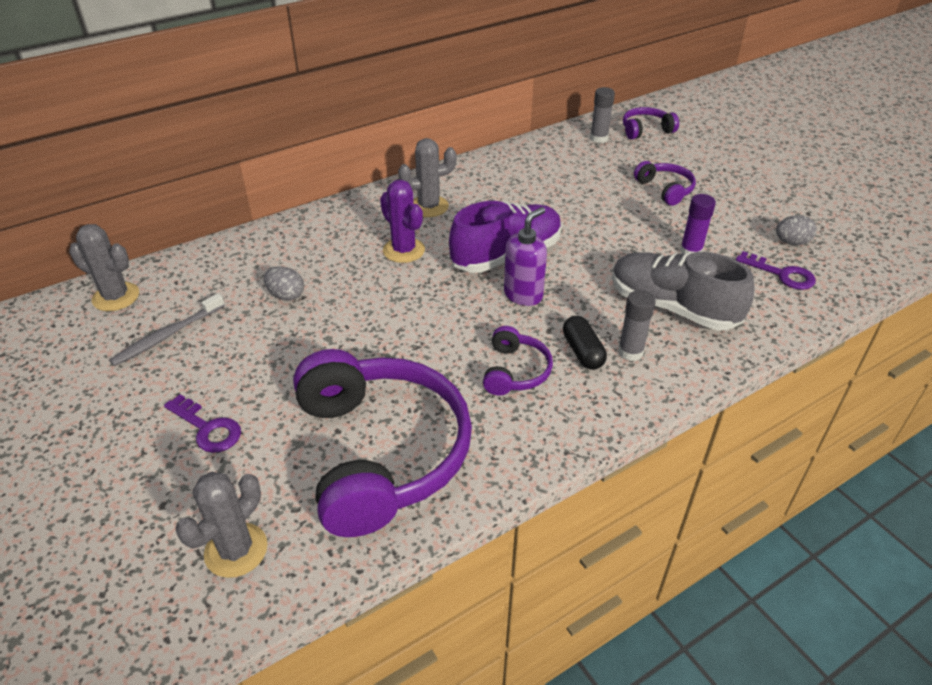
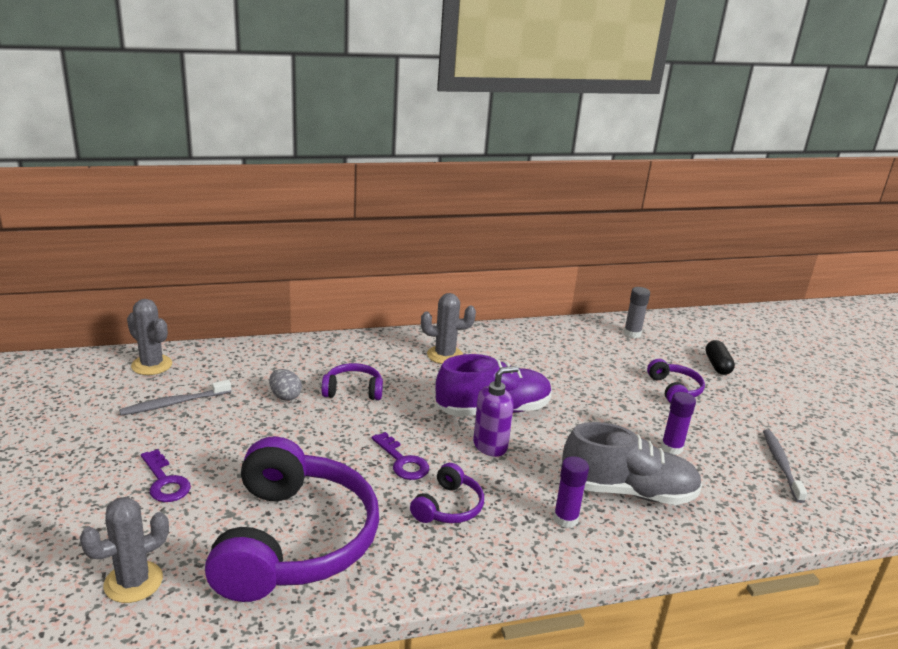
camera: 15 degrees right, 15 degrees down
(404, 250) = (403, 385): purple cactus -> none
(582, 352) = (520, 507): black capsule -> black capsule (717, 365)
(630, 352) = (565, 519): grey glue stick -> purple glue stick
(646, 130) = (682, 336): purple headphones -> purple headphones (353, 390)
(672, 307) = (627, 491): grey shoe -> grey shoe turned 135 degrees clockwise
(781, 274) = (755, 490): purple key -> purple key (402, 461)
(791, 242) = (781, 464): grey egg -> grey toothbrush

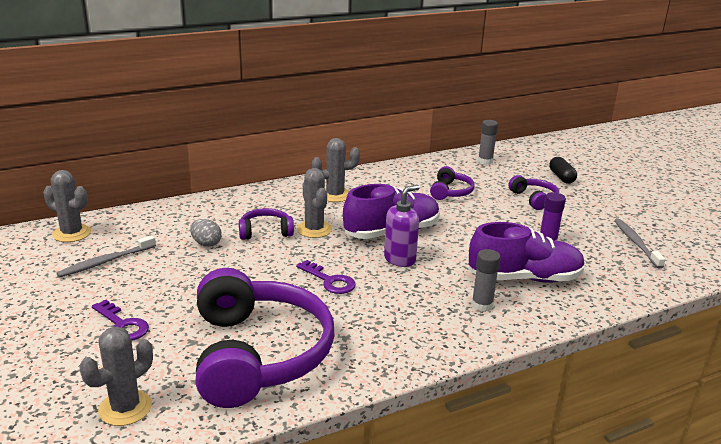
camera: 10 degrees left, 0 degrees up
(407, 395) = (314, 229): none -> grey cactus
(448, 507) = (382, 310): purple headphones -> purple headphones (450, 192)
(565, 519) = (482, 305): purple glue stick -> grey glue stick
(627, 491) = (524, 278): grey shoe -> purple shoe

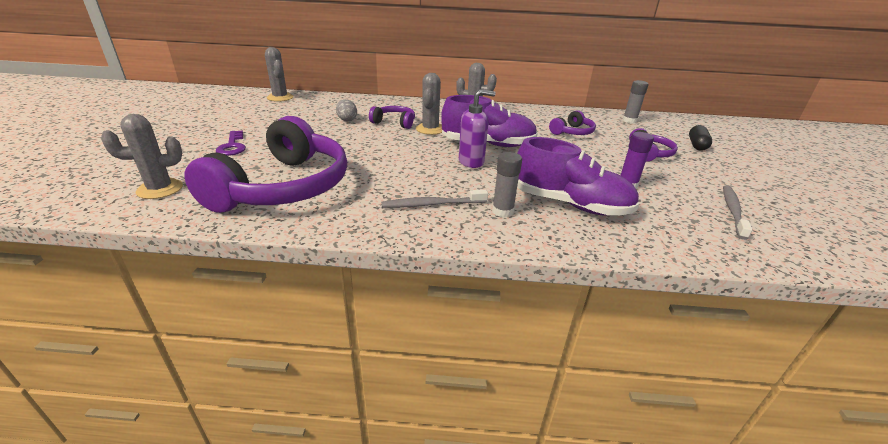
camera: 30 degrees right, 5 degrees up
(105, 262) = (275, 114): grey toothbrush -> grey toothbrush (431, 204)
(329, 281) = (398, 160): purple key -> none

